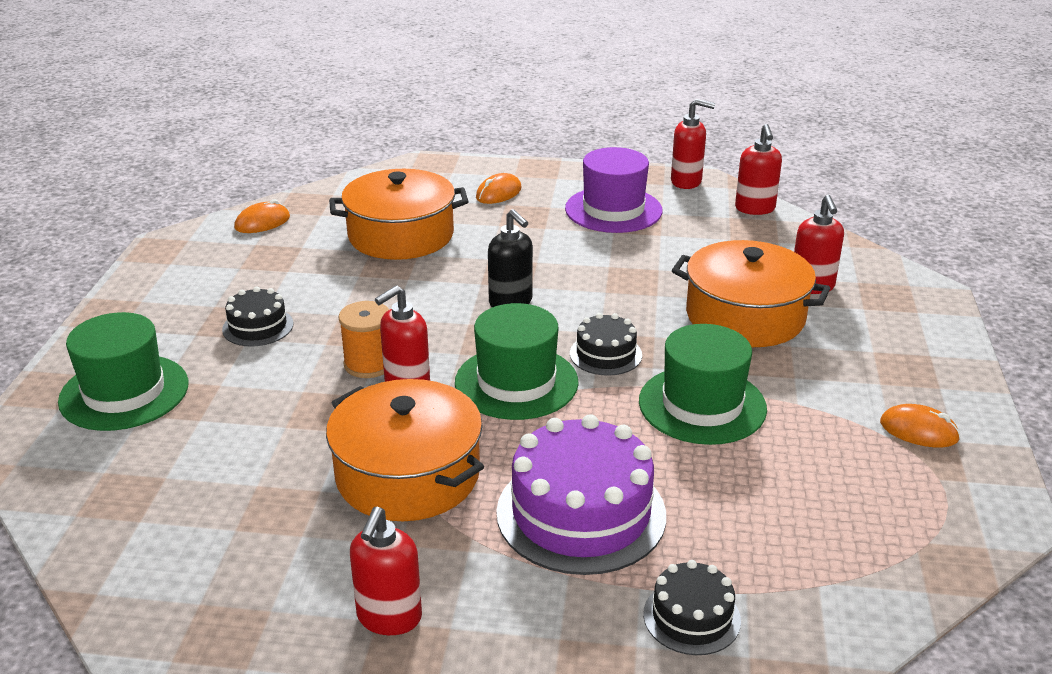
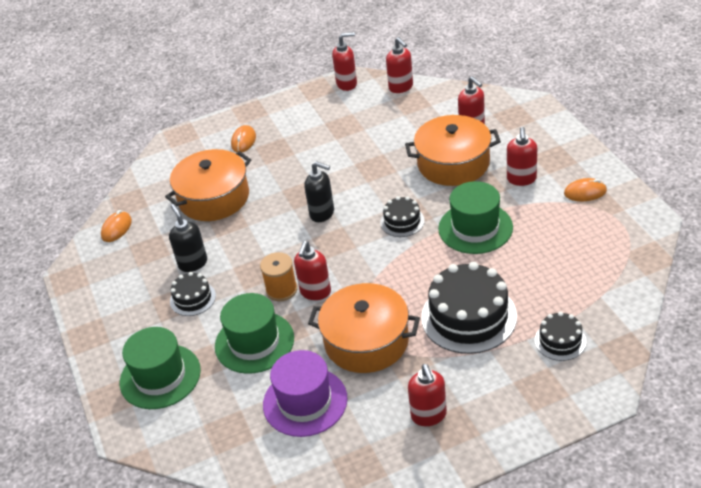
camera: 25 degrees left, 10 degrees up
(301, 290) = (193, 263): none -> black soap dispenser
(516, 382) = (371, 261): green hat -> green hat (254, 342)
(581, 513) = (468, 317): purple cake -> black cake
(613, 210) = (322, 123): purple hat -> purple hat (305, 402)
(830, 374) = (521, 179): none -> red soap dispenser

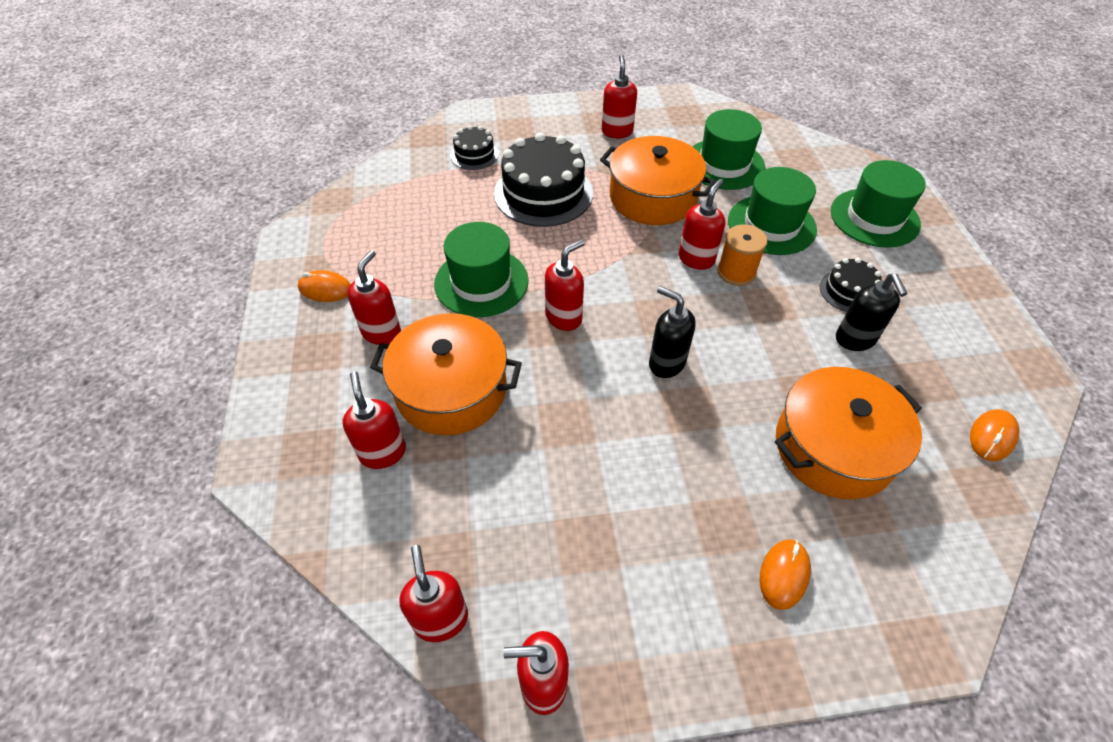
camera: 170 degrees left, 10 degrees up
(305, 402) = (724, 164): purple hat -> green hat
(402, 221) = (564, 317): black cake -> red soap dispenser

